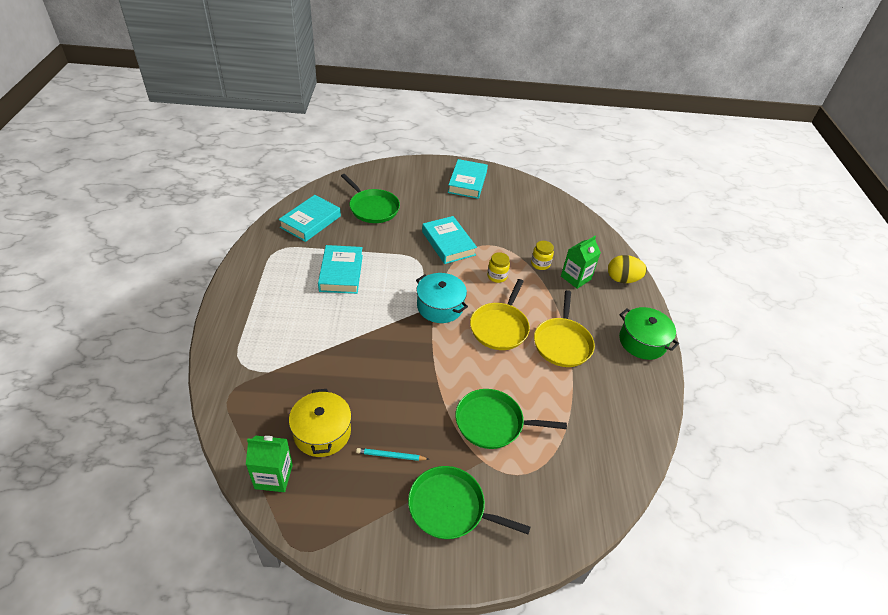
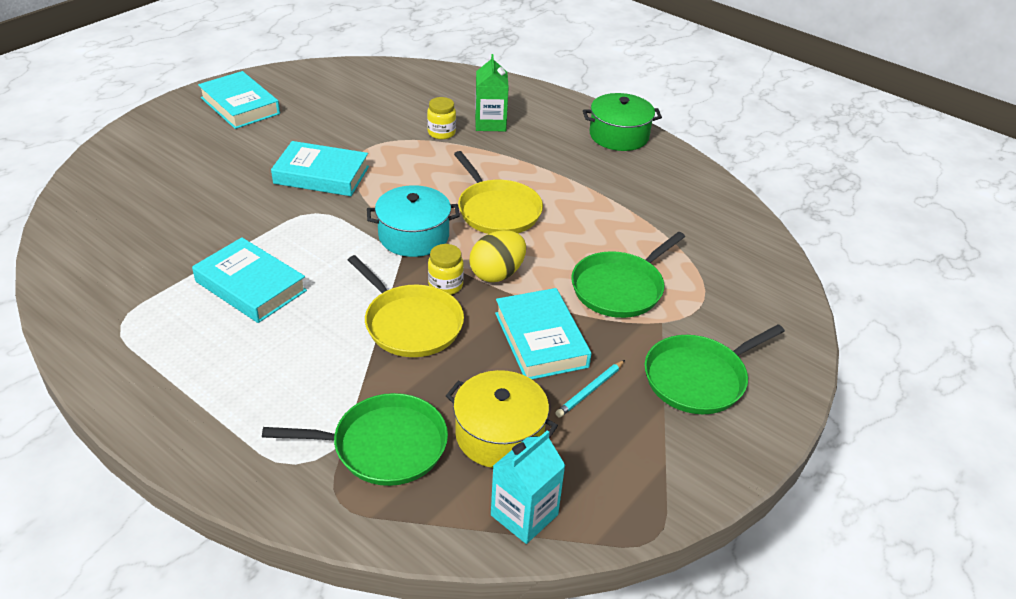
camera: 50 degrees left, 5 degrees down
(273, 476) = (524, 515): green carton -> turquoise carton
(310, 222) = (110, 265): turquoise book -> turquoise book (541, 340)
(372, 208) = (169, 199): green pan -> green pan (384, 445)
(497, 276) = (421, 171): yellow jar -> yellow jar (445, 285)
(562, 343) = (566, 182): yellow pan -> yellow pan (410, 323)
(622, 279) = (528, 98): yellow egg -> yellow egg (497, 274)

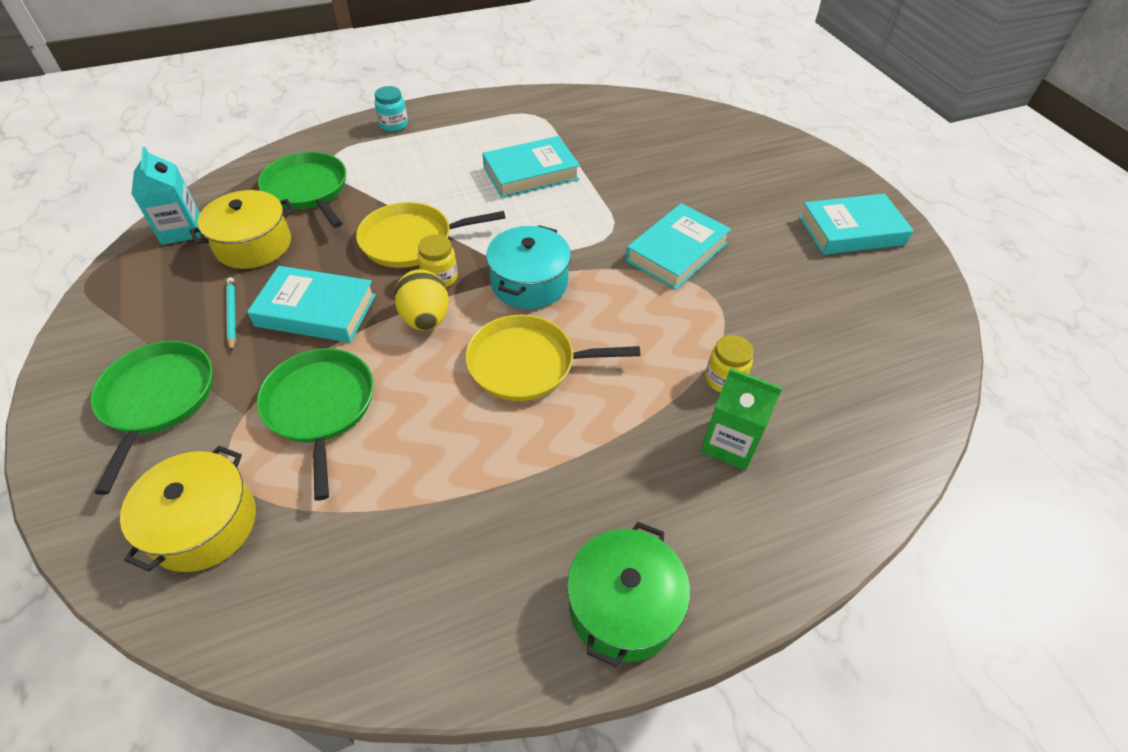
camera: 120 degrees right, 10 degrees up
(201, 440) = (393, 125): none -> turquoise jar
(384, 445) = (308, 190): green pan -> green pan turned 120 degrees clockwise
(740, 293) = (203, 524): none -> yellow pot

